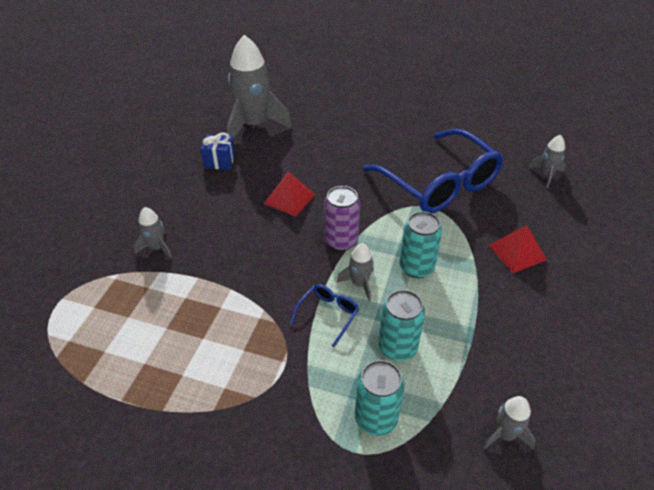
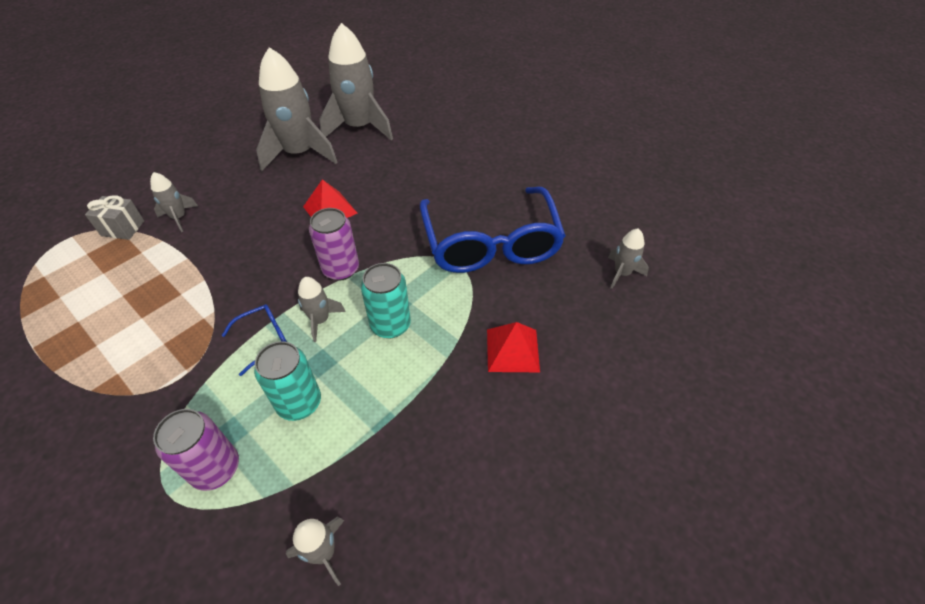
camera: 25 degrees right, 5 degrees up
(109, 274) = (123, 228): none -> grey gift
(219, 161) = (299, 153): blue gift -> grey rocket
(376, 418) = (216, 468): turquoise can -> purple can

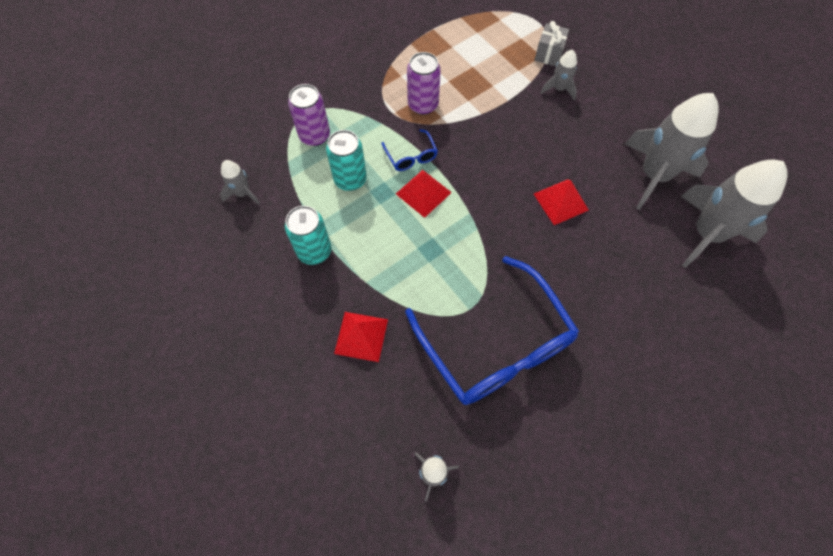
camera: 100 degrees right, 15 degrees up
(320, 320) = (423, 193): grey rocket -> red pyramid
(341, 269) = (478, 209): purple can -> purple can (423, 105)
(390, 325) = (408, 243): turquoise can -> turquoise can (314, 251)
(491, 243) = (496, 344): blue glasses -> blue glasses turned 120 degrees counterclockwise

